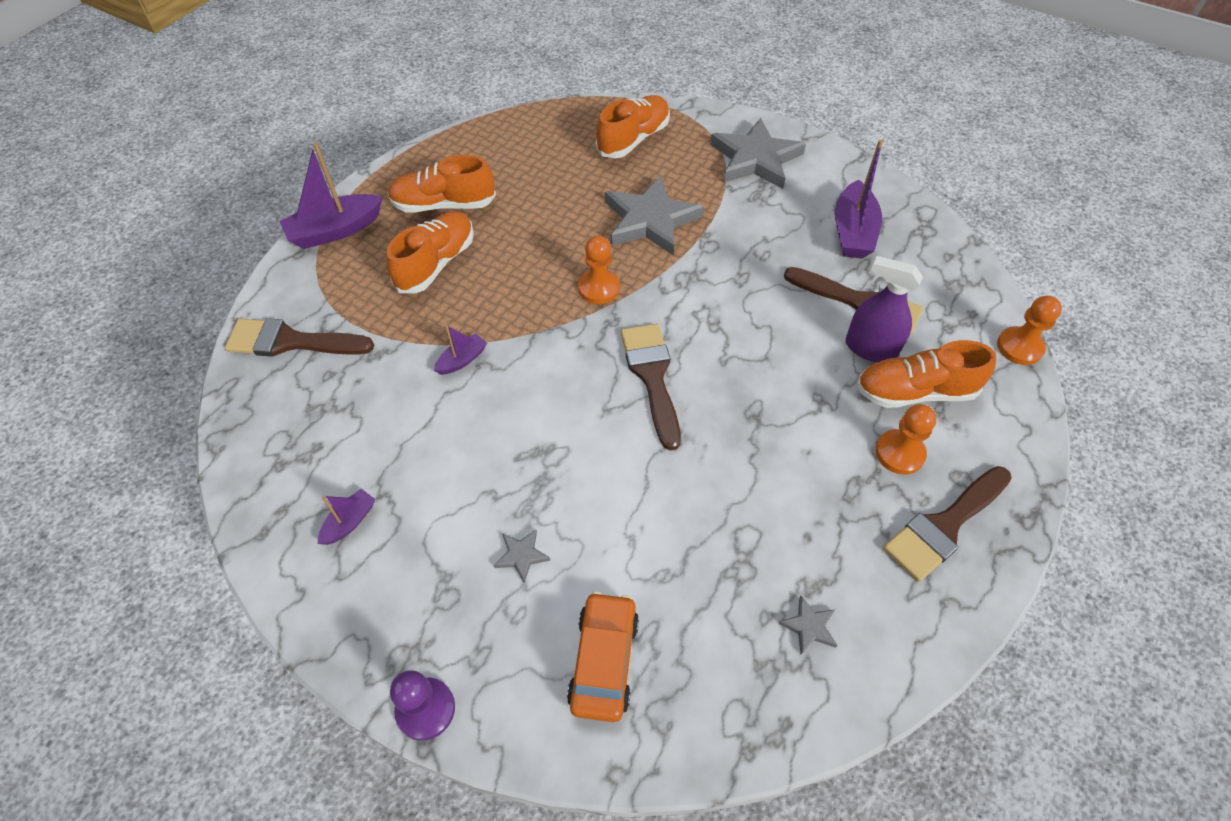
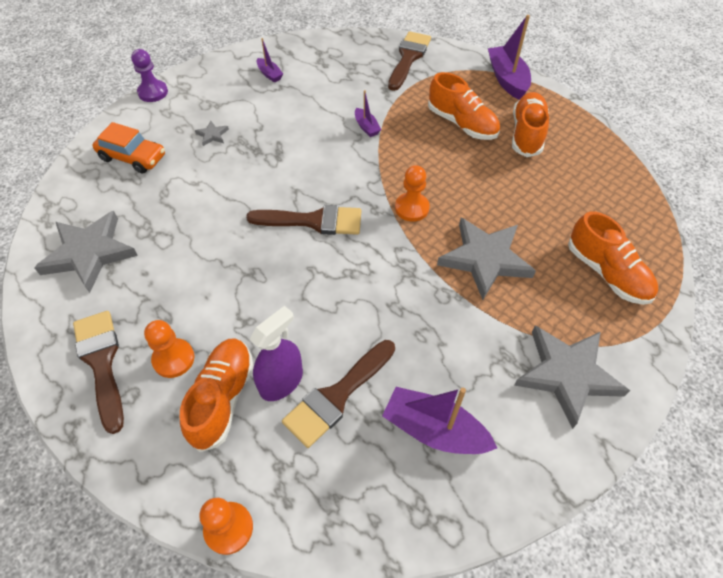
camera: 105 degrees right, 0 degrees up
(809, 627) = (89, 253): grey star -> grey star, size x2.41

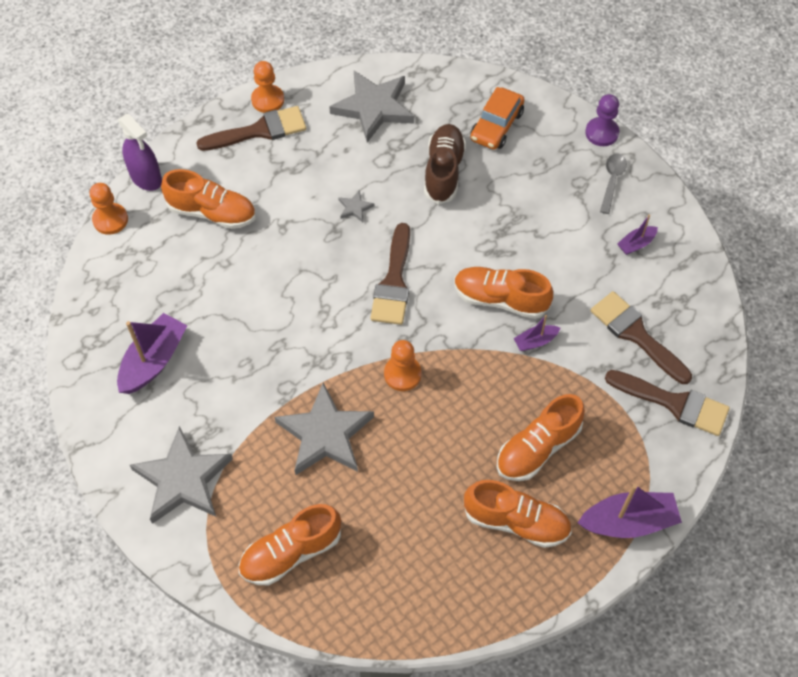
camera: 95 degrees right, 5 degrees up
(173, 359) = (254, 177): orange pawn -> orange pawn (268, 100)
(183, 192) = (444, 171): none -> brown shoe
(205, 86) = (612, 181): none -> grey spoon
(212, 135) = (527, 191): grey star -> grey star (355, 208)
(281, 382) = (219, 253): purple spray bottle -> purple spray bottle (146, 177)
(327, 148) = (500, 299): none -> orange shoe
(337, 396) = (198, 292): brown brush -> brown brush (636, 334)

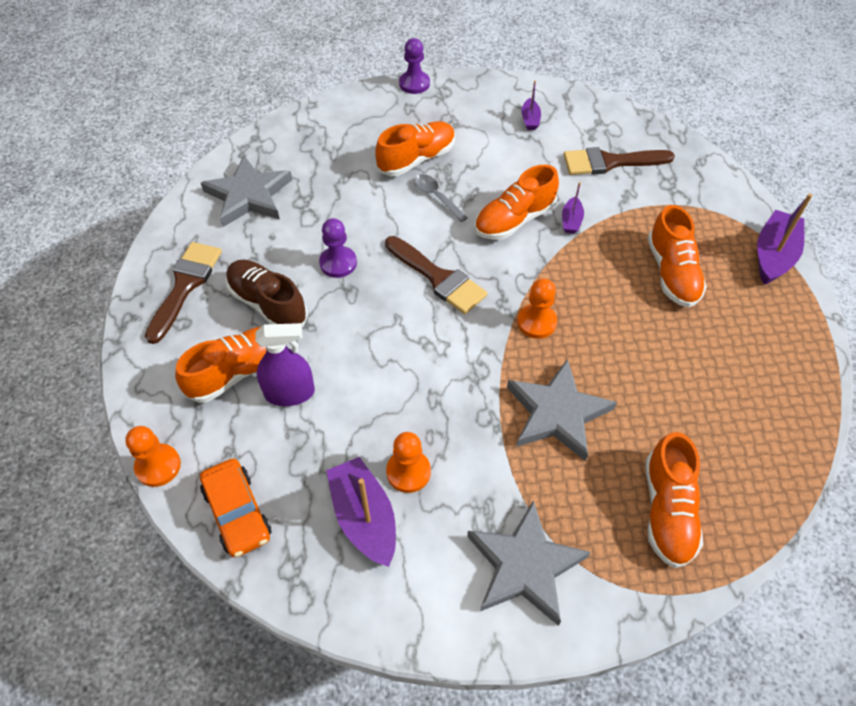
camera: 55 degrees left, 5 degrees down
(146, 177) = (140, 406): purple spray bottle -> purple spray bottle (290, 393)
(268, 100) = (159, 261): orange pawn -> orange pawn (408, 472)
(355, 208) = (338, 263): grey star -> purple pawn
(444, 171) = (359, 187): brown shoe -> brown shoe (268, 304)
(496, 126) = (347, 134): orange car -> orange car (237, 513)
(516, 521) = (733, 324): orange shoe -> orange shoe (416, 159)
(612, 181) = (462, 101): grey spoon -> grey spoon (436, 197)
(674, 403) = (685, 175): brown brush -> none

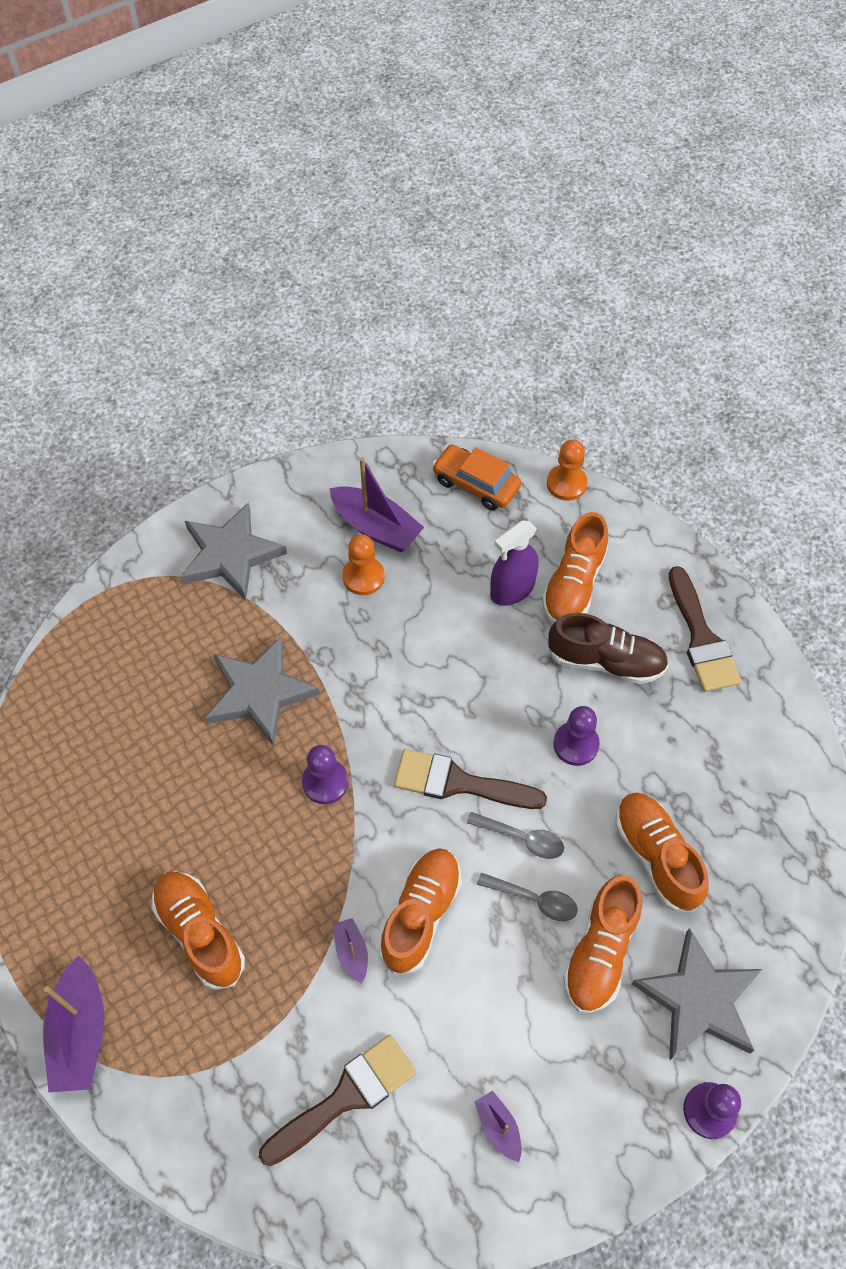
camera: 150 degrees right, 5 degrees up
(248, 195) = (746, 779): grey star -> grey star (699, 999)
(419, 229) = (522, 838): none -> grey spoon
(536, 322) = (325, 782): orange pawn -> purple pawn
(667, 510) = (127, 653): orange shoe -> orange shoe (656, 856)

